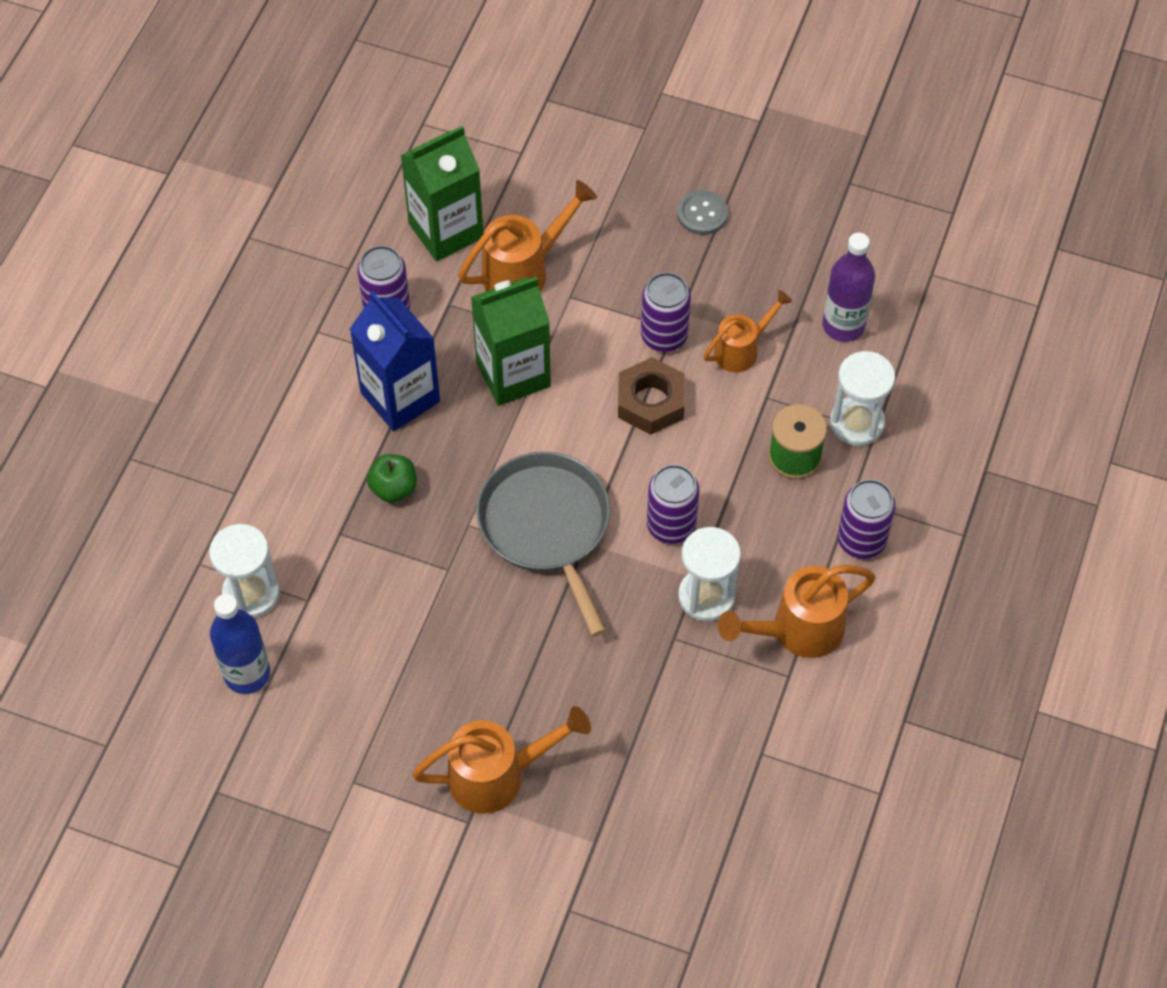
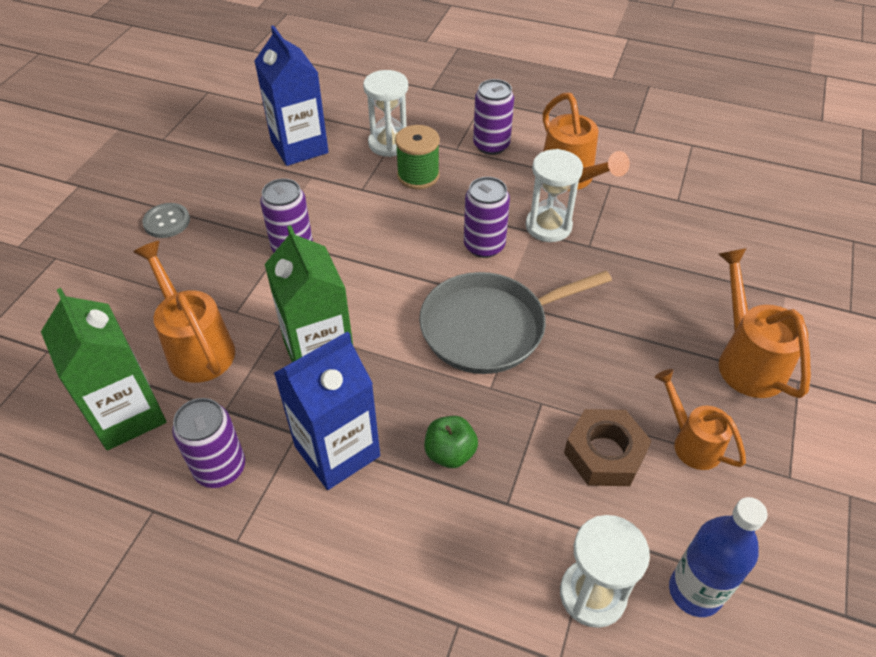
camera: 90 degrees left, 10 degrees down
(650, 402) = (360, 257): brown nut -> brown nut (604, 453)
(741, 350) = (314, 201): orange watering can -> orange watering can (692, 442)
(843, 325) = (299, 147): purple bottle -> blue carton

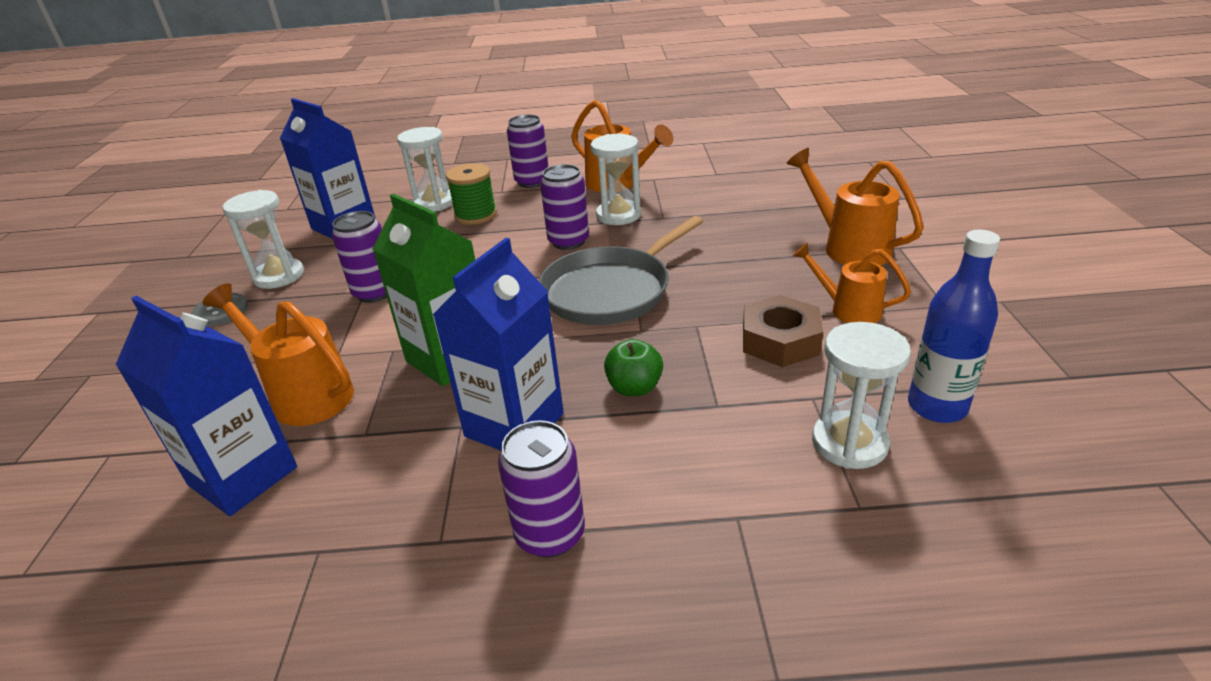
camera: 20 degrees left, 15 degrees down
(127, 415) = (243, 476): green carton -> blue carton
(220, 468) = (385, 484): purple can -> purple can (550, 534)
(224, 195) = (279, 276): none -> white hourglass

